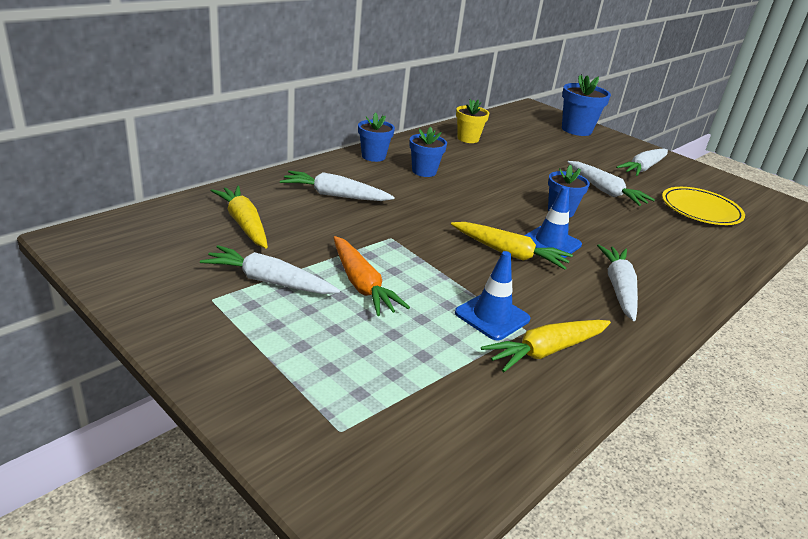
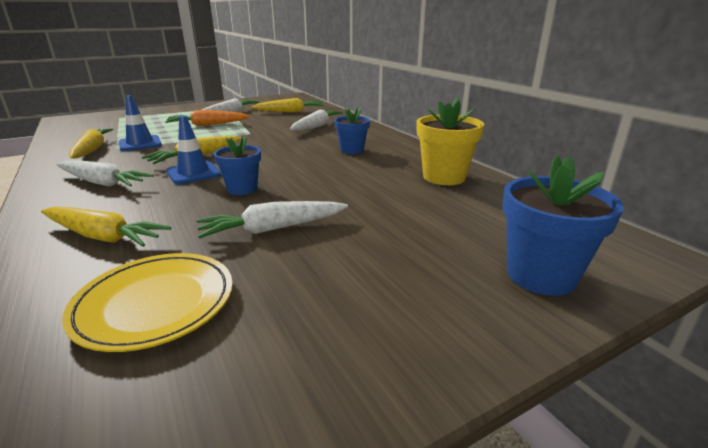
camera: 110 degrees right, 5 degrees down
(373, 156) = (385, 139): blue flower pot -> none
(468, 139) = (444, 177): yellow flower pot -> yellow flower pot, size x1.52
(643, 168) = (343, 300): white carrot -> none
(681, 247) = (103, 236): none -> yellow carrot

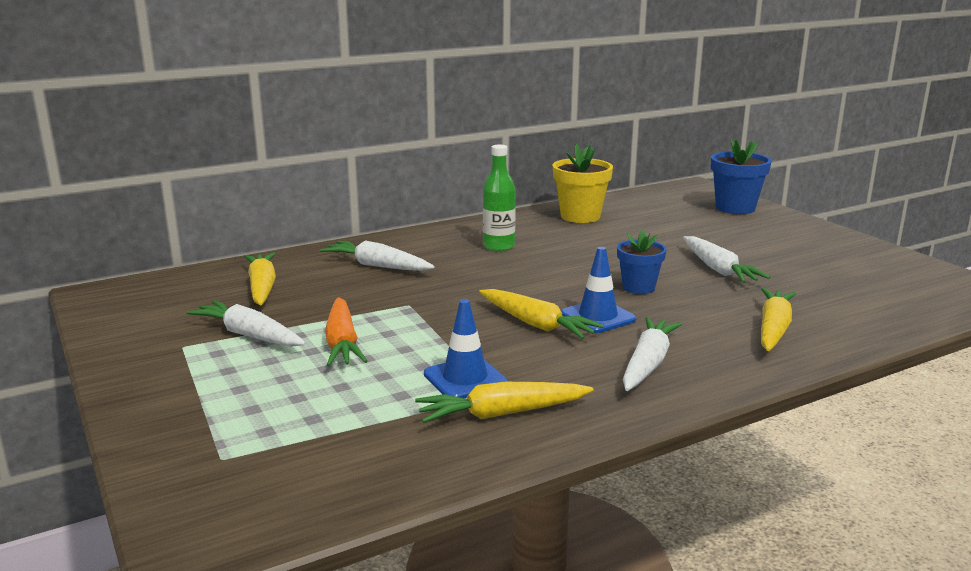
camera: 90 degrees left, 5 degrees down
(155, 303) = (841, 292): yellow plate -> none
(352, 150) = (498, 246): blue flower pot -> green bottle

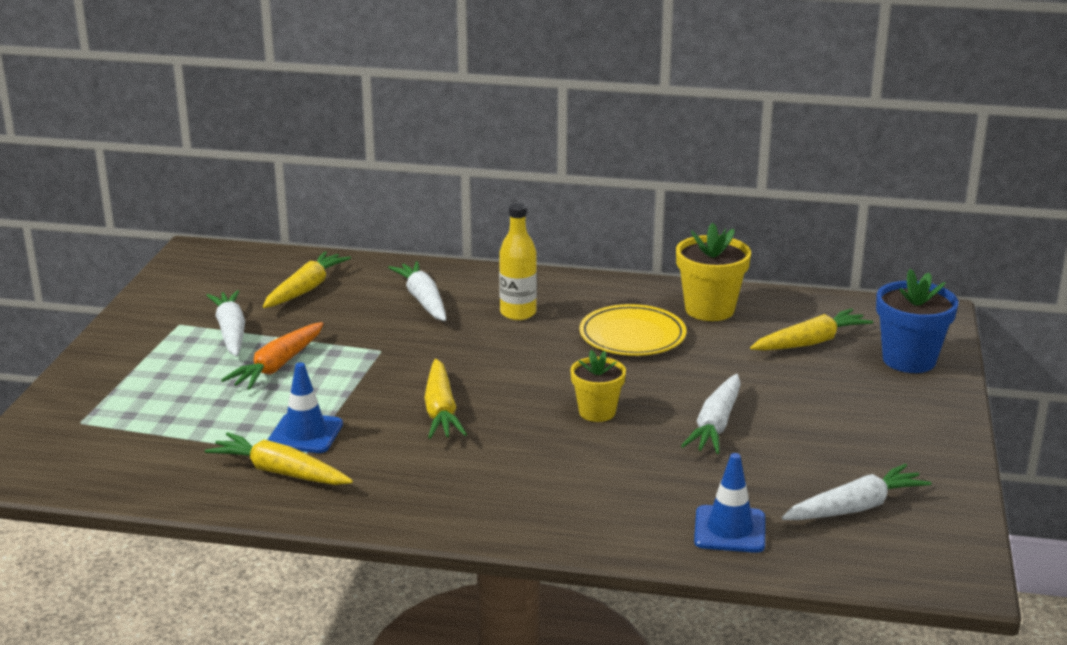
camera: 40 degrees right, 5 degrees up
(464, 253) = (518, 313): none -> yellow bottle
(498, 246) = (561, 317): green bottle -> none
(566, 242) = (632, 336): none -> yellow plate
(598, 317) = (502, 425): blue traffic cone -> blue traffic cone (729, 530)
(638, 287) = (597, 412): blue flower pot -> yellow flower pot
(648, 364) = (456, 484): white carrot -> white carrot (855, 507)
(773, 329) = (628, 504): yellow carrot -> yellow carrot (810, 342)

